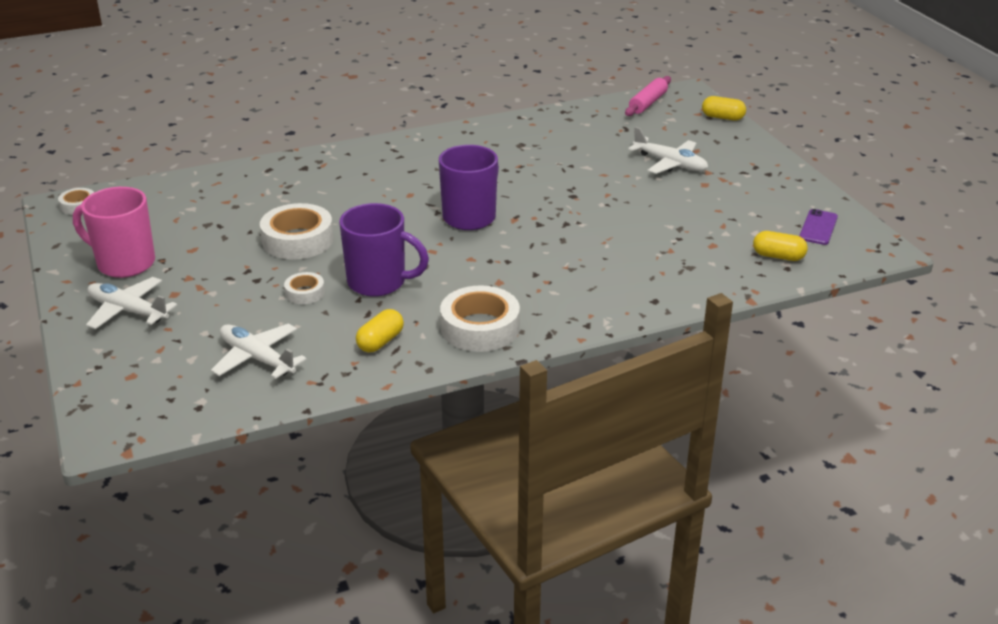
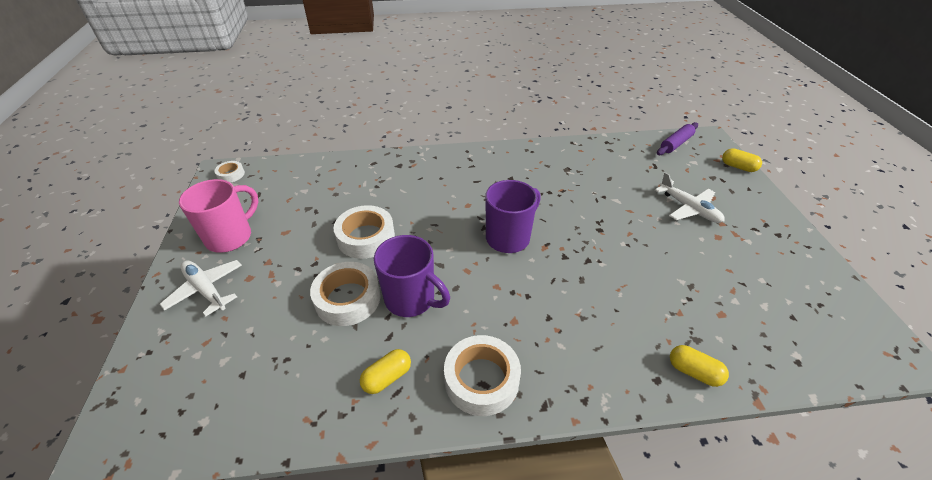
camera: 15 degrees right, 10 degrees up
(124, 263) = (231, 237): pink mug -> pink mug turned 90 degrees clockwise
(257, 358) = (275, 373): white plane -> none
(305, 293) = (347, 299): white tape -> white tape, size x1.92
(648, 103) = (676, 144): pink rolling pin -> purple rolling pin
(778, 256) = (788, 343): yellow capsule -> yellow capsule (693, 372)
(818, 227) = (829, 311): purple phone -> none

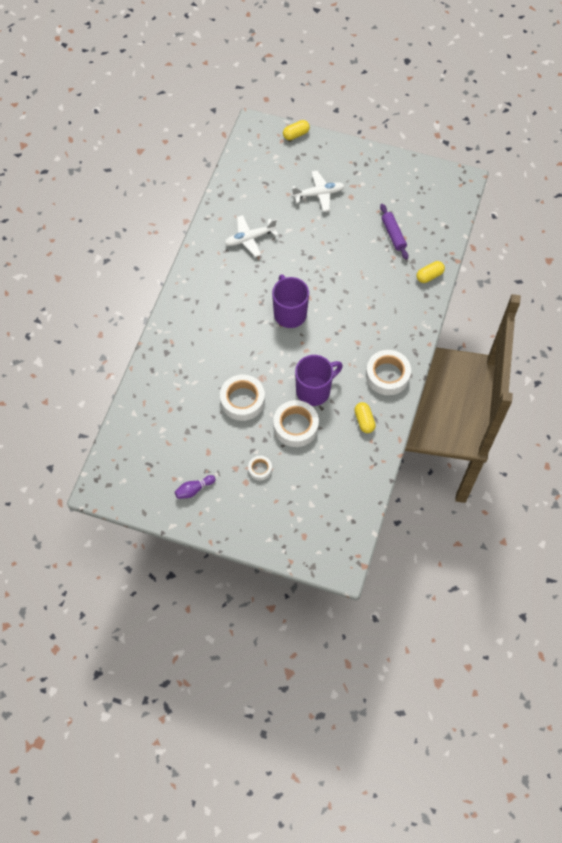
camera: 65 degrees left, 20 degrees up
(206, 290) = (244, 510): white plane -> white plane (250, 238)
(231, 174) = (107, 482): white tape -> white tape (260, 469)
(231, 237) = (194, 489): pink mug -> purple bowling pin
(676, 144) = (248, 152): purple rolling pin -> purple rolling pin (393, 234)

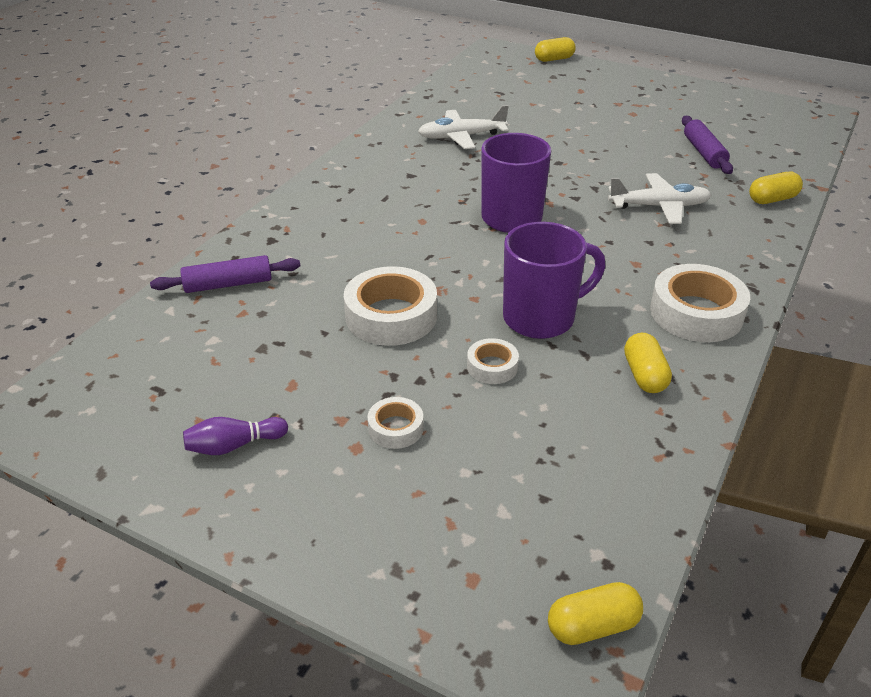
camera: 10 degrees right, 25 degrees down
(156, 390) = (228, 284): none -> purple rolling pin
(295, 426) = (492, 367): white tape -> white tape, size x0.52
(319, 194) = (581, 107): white plane -> white plane (659, 206)
(349, 548) = (592, 626): none -> yellow capsule

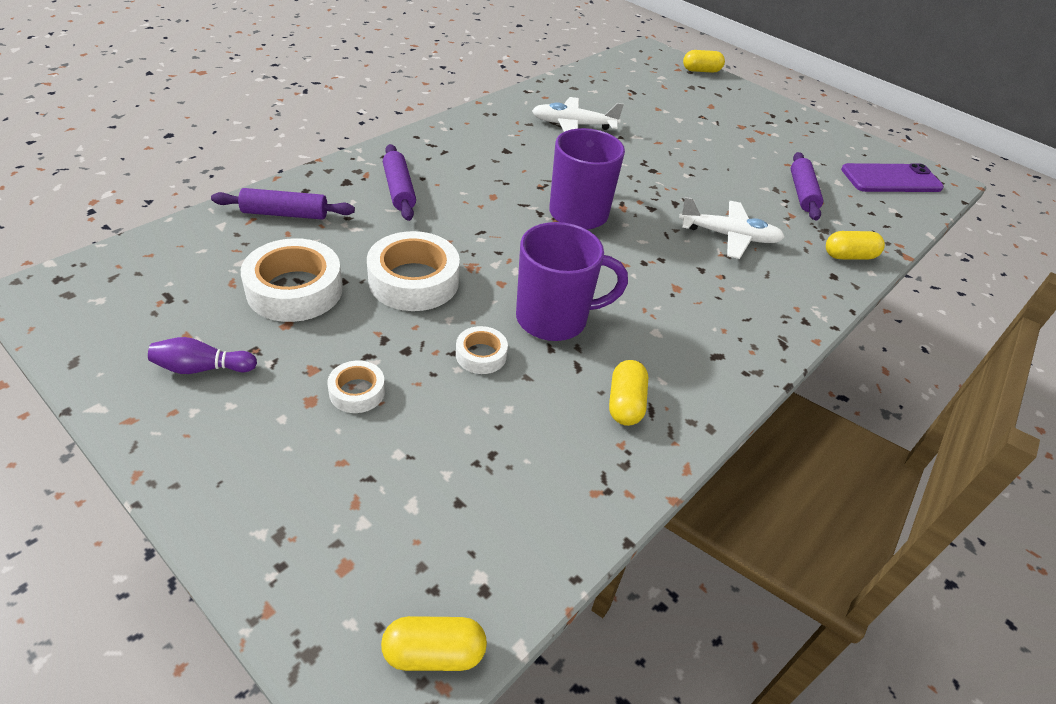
camera: 10 degrees right, 5 degrees up
(328, 235) = (399, 190): none -> purple rolling pin
(696, 313) = (711, 353): white tape -> white tape (295, 290)
(774, 122) = (891, 179): none -> purple phone

